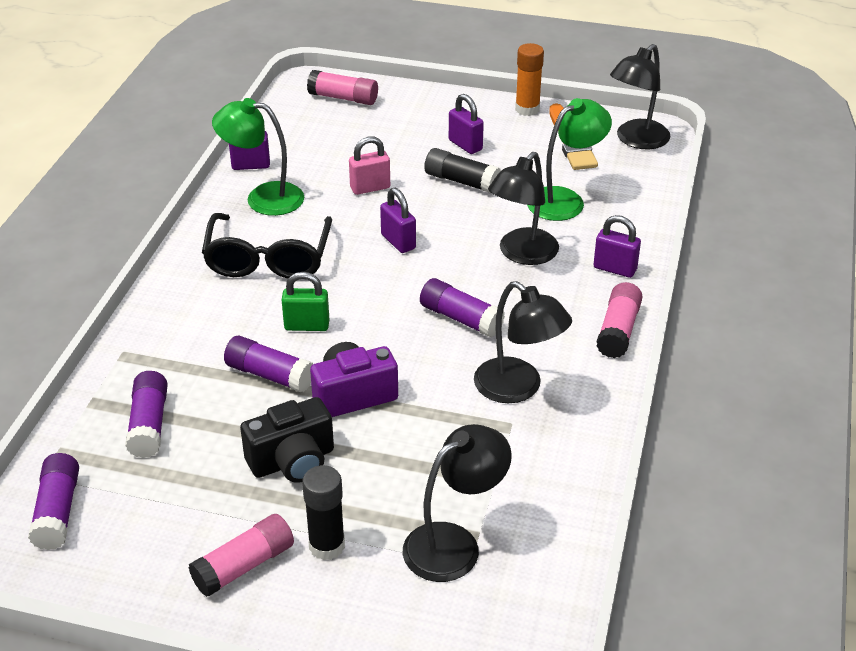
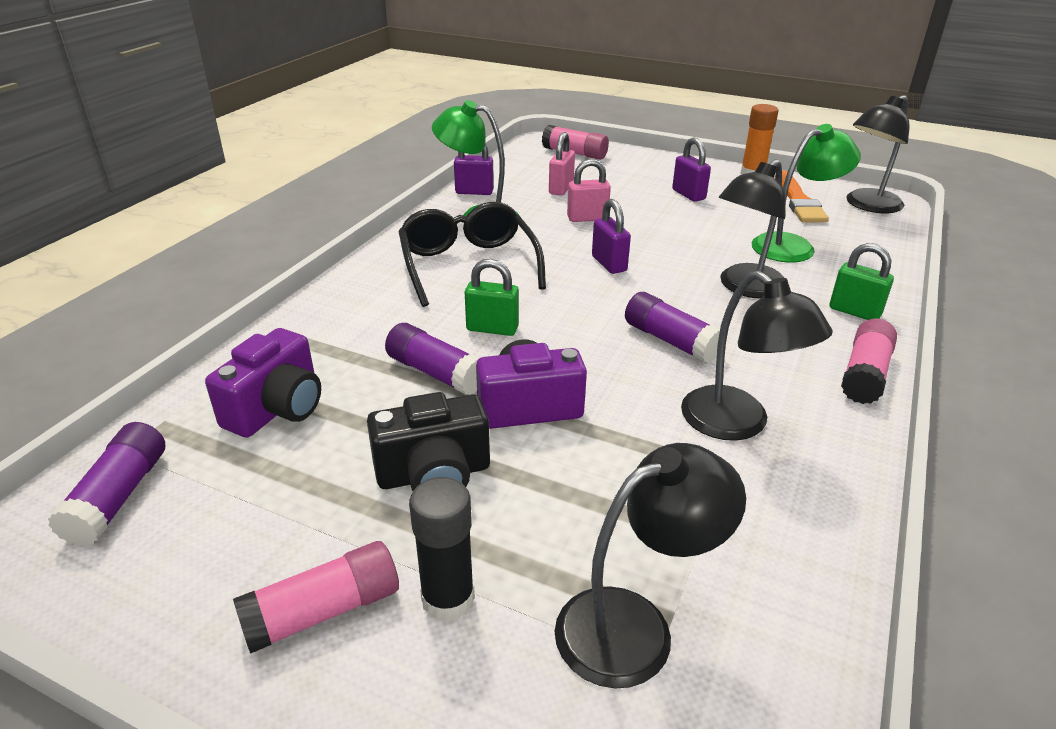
camera: 10 degrees right, 5 degrees down
(149, 424) = (277, 409): purple glue stick -> purple camera
(268, 259) = (468, 265): black glasses -> black glasses turned 150 degrees clockwise
(338, 151) = (561, 189): none -> pink padlock
(461, 181) = (682, 221): black glue stick -> none
(615, 269) = (854, 312): purple padlock -> green padlock

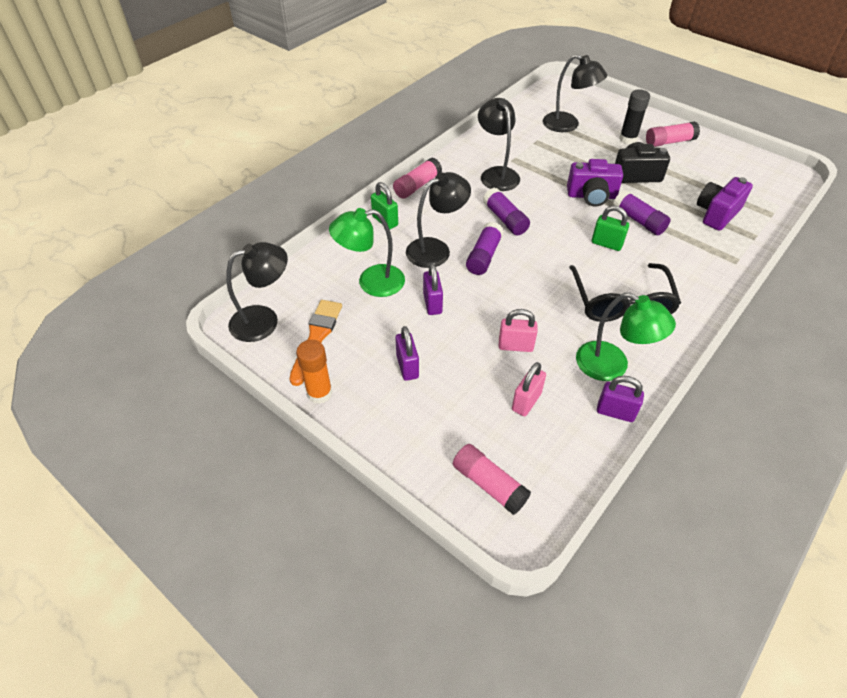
camera: 165 degrees left, 15 degrees up
(118, 497) = (767, 186): purple glue stick -> purple glue stick (484, 256)
(609, 264) = (517, 286): purple padlock -> purple padlock (432, 303)
(634, 626) = (568, 125): black lamp -> black lamp turned 135 degrees counterclockwise

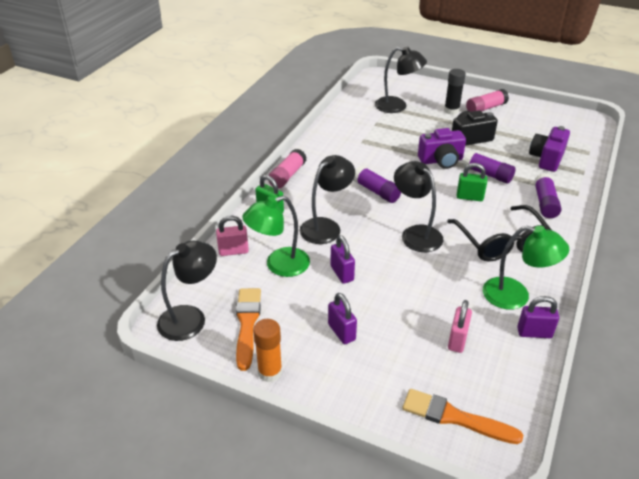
camera: 15 degrees left, 10 degrees down
(484, 256) = (370, 225): purple glue stick -> purple glue stick (545, 203)
(489, 484) = (455, 417): pink glue stick -> orange brush
(496, 174) = (353, 155): black lamp -> black lamp (416, 233)
(515, 346) = (429, 295): pink padlock -> pink padlock (233, 251)

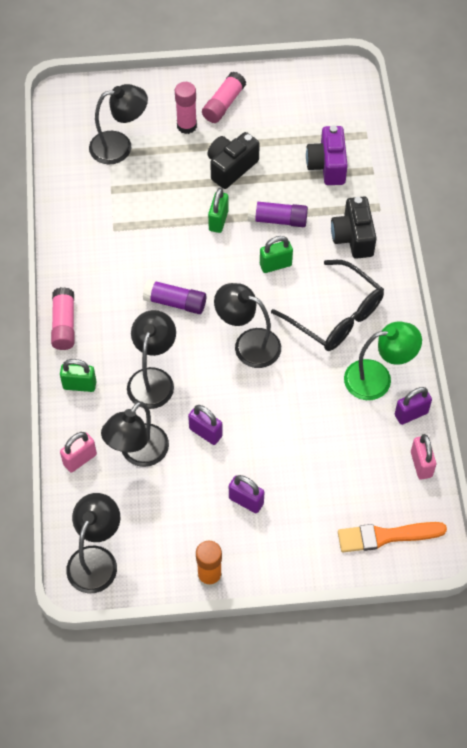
camera: 30 degrees left, 20 degrees up
(247, 324) = (154, 537): orange brush -> none
(279, 265) = (138, 453): green lamp -> black lamp
(441, 161) = (218, 221): purple camera -> green padlock
(451, 110) = (186, 126): black glue stick -> pink glue stick
(457, 340) = (350, 456): pink padlock -> pink padlock (421, 464)
(545, 203) = (353, 237): purple glue stick -> black camera

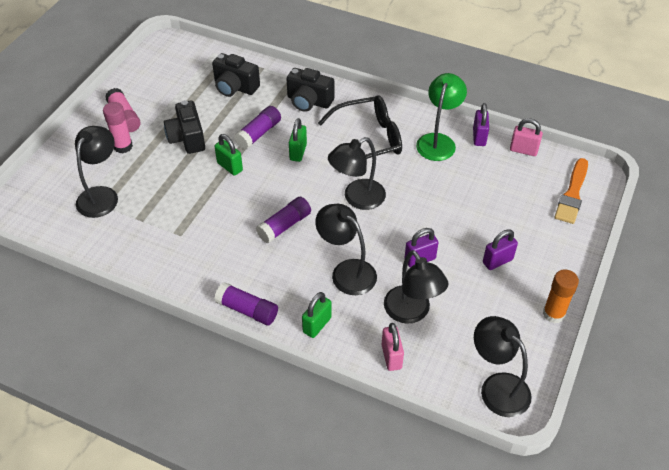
camera: 60 degrees left, 10 degrees down
(64, 324) = (247, 310): pink glue stick -> purple glue stick
(327, 165) = (235, 87): purple camera -> black camera

